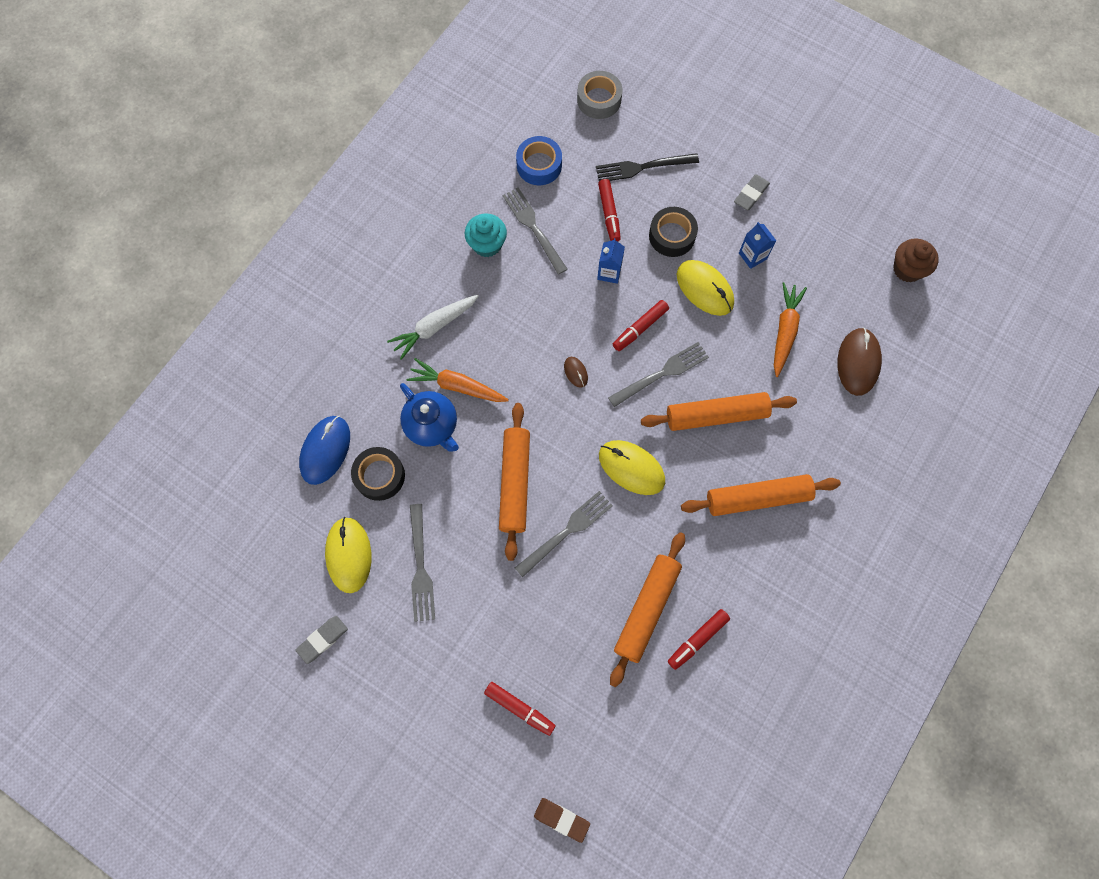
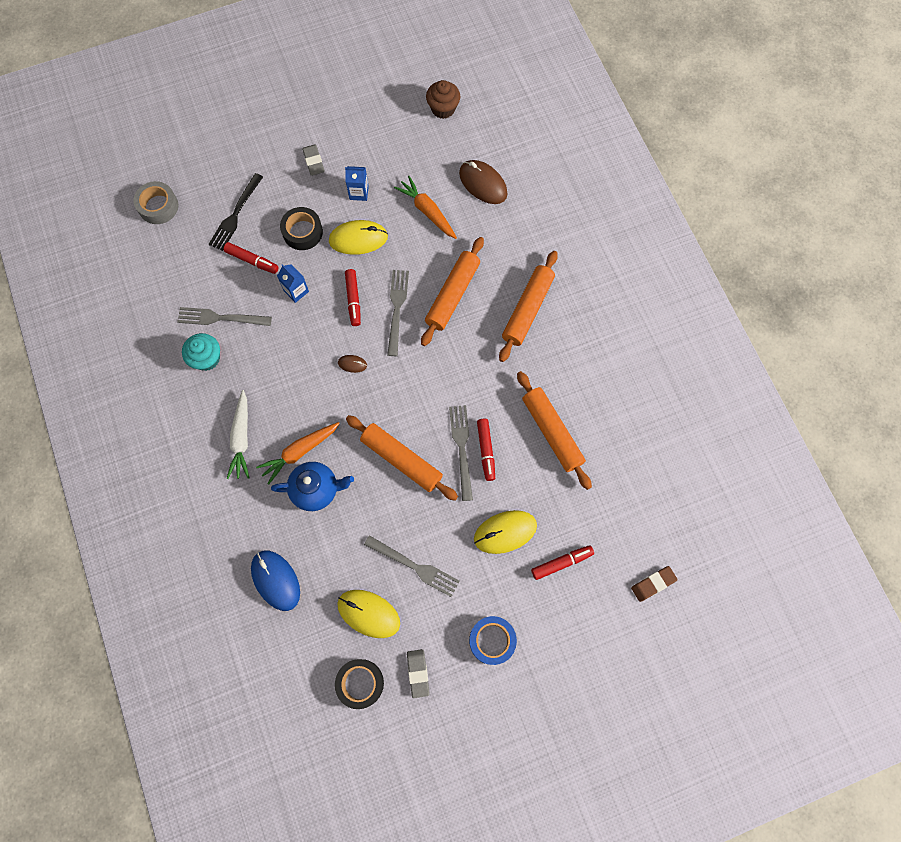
camera: 55 degrees left, 0 degrees up
(379, 476) = (325, 552): black tape -> black tape (360, 683)
(539, 165) = (175, 281): blue tape -> blue tape (492, 640)
(631, 468) = (448, 375): yellow mouse -> yellow mouse (505, 532)
(697, 639) = (594, 413): red marker -> red marker (486, 450)

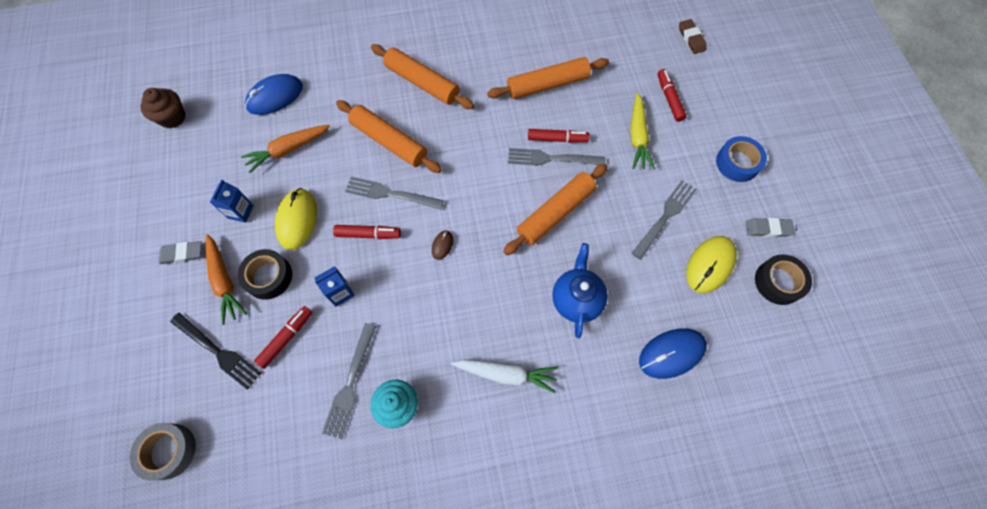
camera: 80 degrees left, 5 degrees down
(300, 452) = (532, 311): orange carrot -> orange carrot (225, 281)
(483, 183) = (275, 97): brown mouse -> blue mouse
(505, 532) = (637, 136): yellow mouse -> yellow carrot

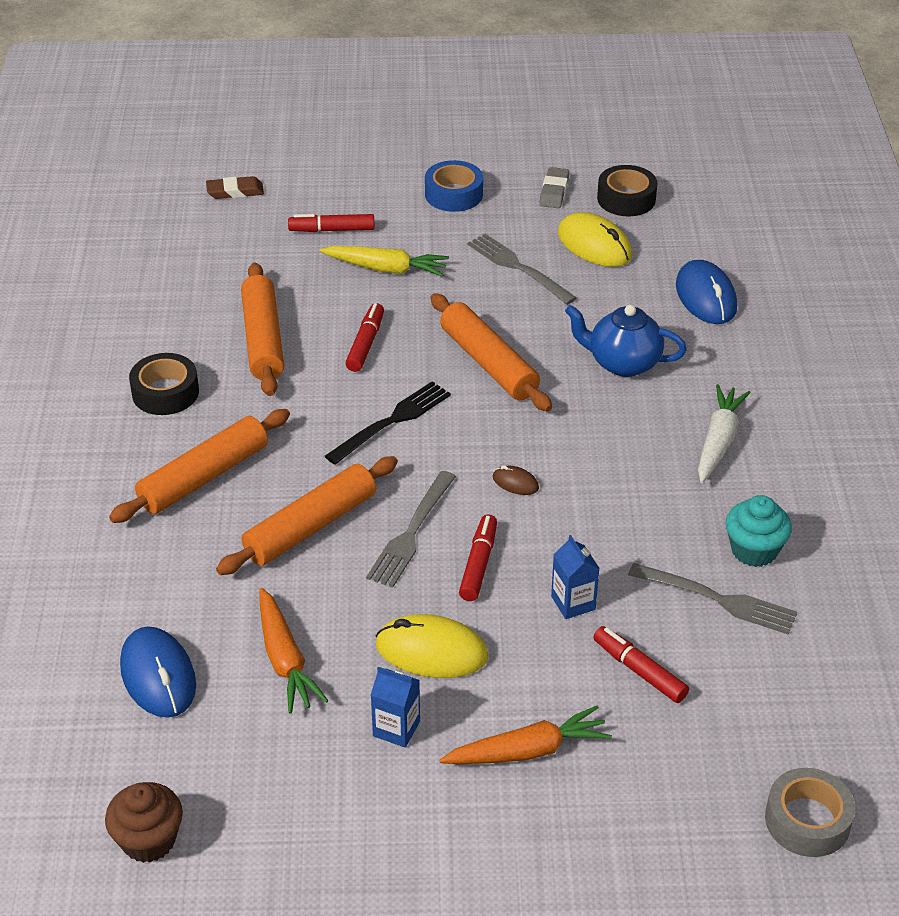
camera: 80 degrees left, 25 degrees down
(182, 254) = (462, 814): grey eraser -> none
(218, 351) = (651, 759): black fork -> black fork (392, 421)
(268, 277) = (530, 691): black tape -> black tape (165, 392)
(552, 159) = (398, 354): grey fork -> none

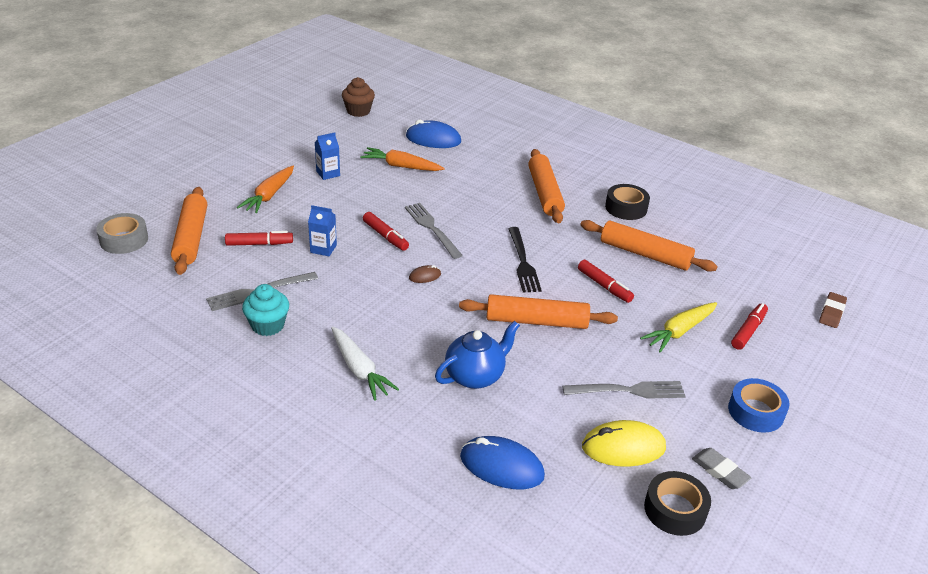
camera: 125 degrees right, 5 degrees down
(310, 527) = (473, 205): orange rolling pin -> orange rolling pin (191, 237)
(431, 651) = (354, 199): yellow mouse -> none

